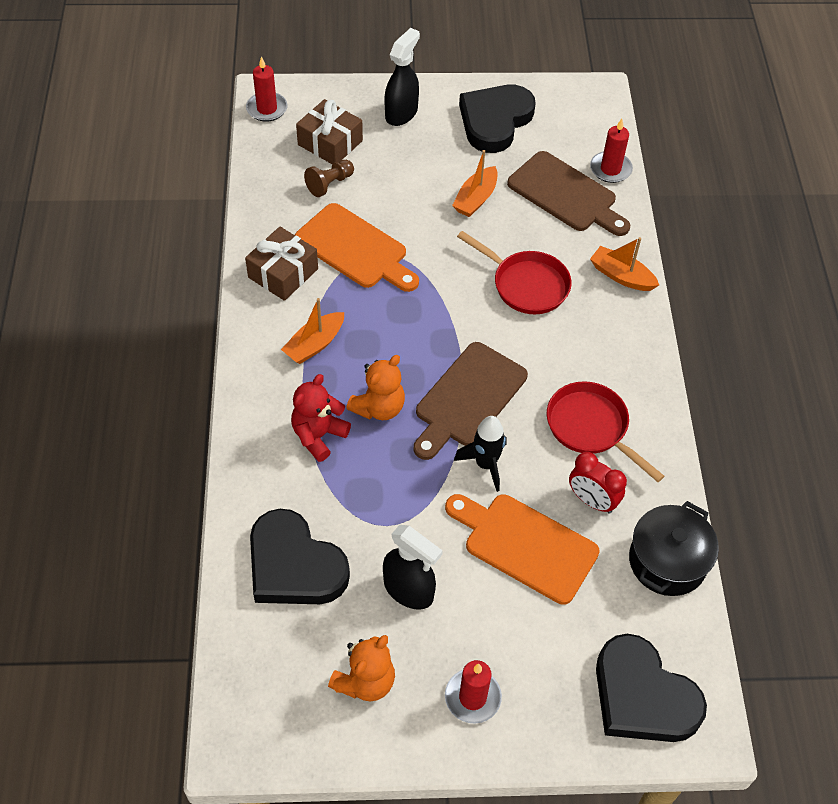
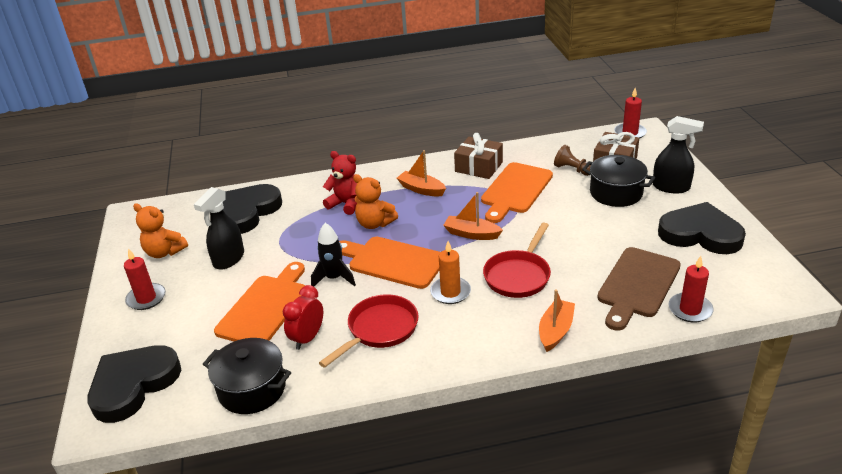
camera: 85 degrees right, 20 degrees down
(395, 161) = (616, 193): none -> black pot
(468, 398) = (393, 261): brown cutting board -> orange cutting board
(475, 199) = (600, 237): orange boat -> orange boat (471, 234)
(540, 351) = (450, 292): none -> orange candle

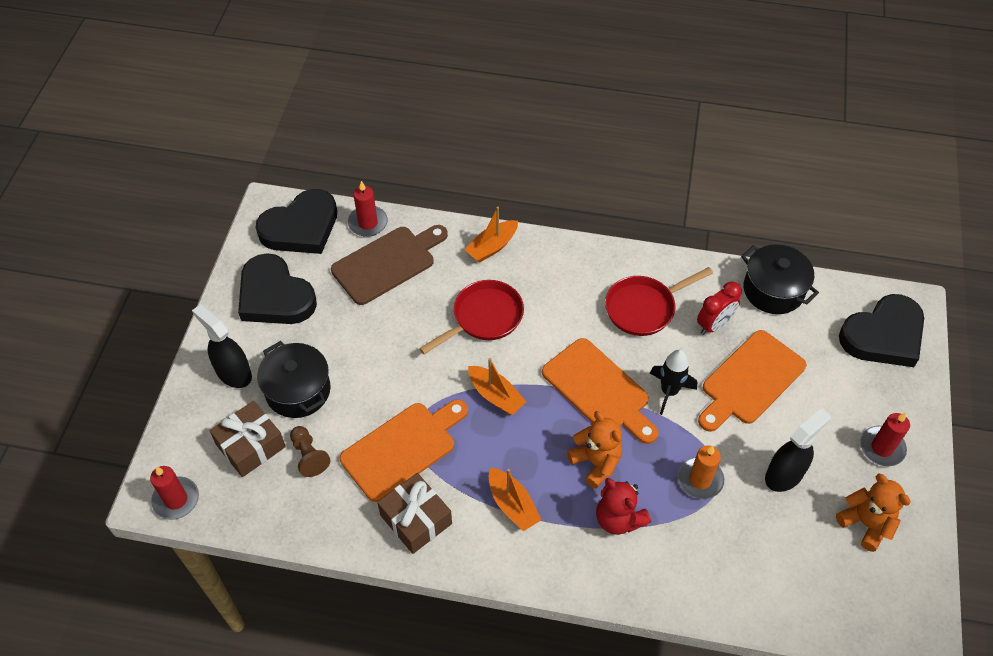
camera: 160 degrees left, 20 degrees up
(247, 212) = (753, 562): black heart -> black heart (301, 227)
(450, 292) = (559, 324): orange candle -> orange candle (700, 479)

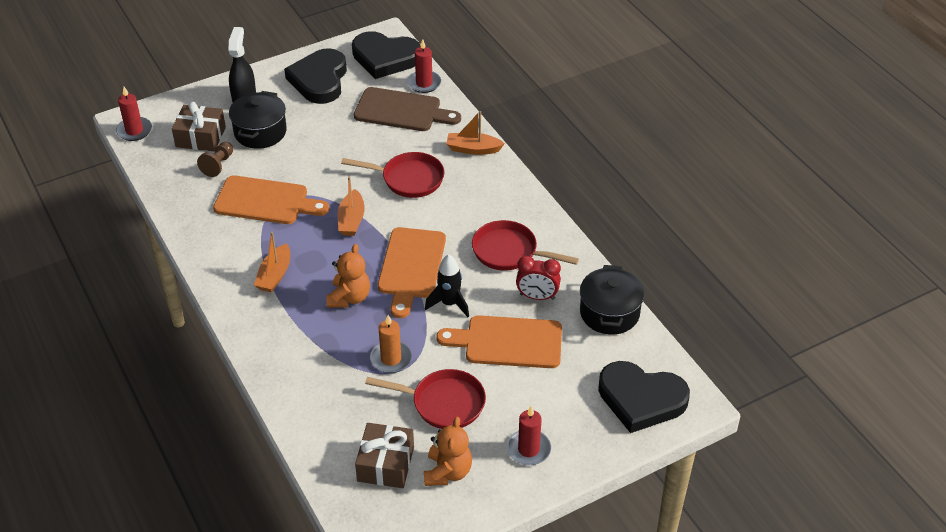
camera: 50 degrees right, 10 degrees down
(416, 519) = (219, 237): brown gift -> brown gift (385, 464)
(618, 519) = (315, 333): red teddy bear -> none
(784, 474) = (443, 403): black spray bottle -> red pan

